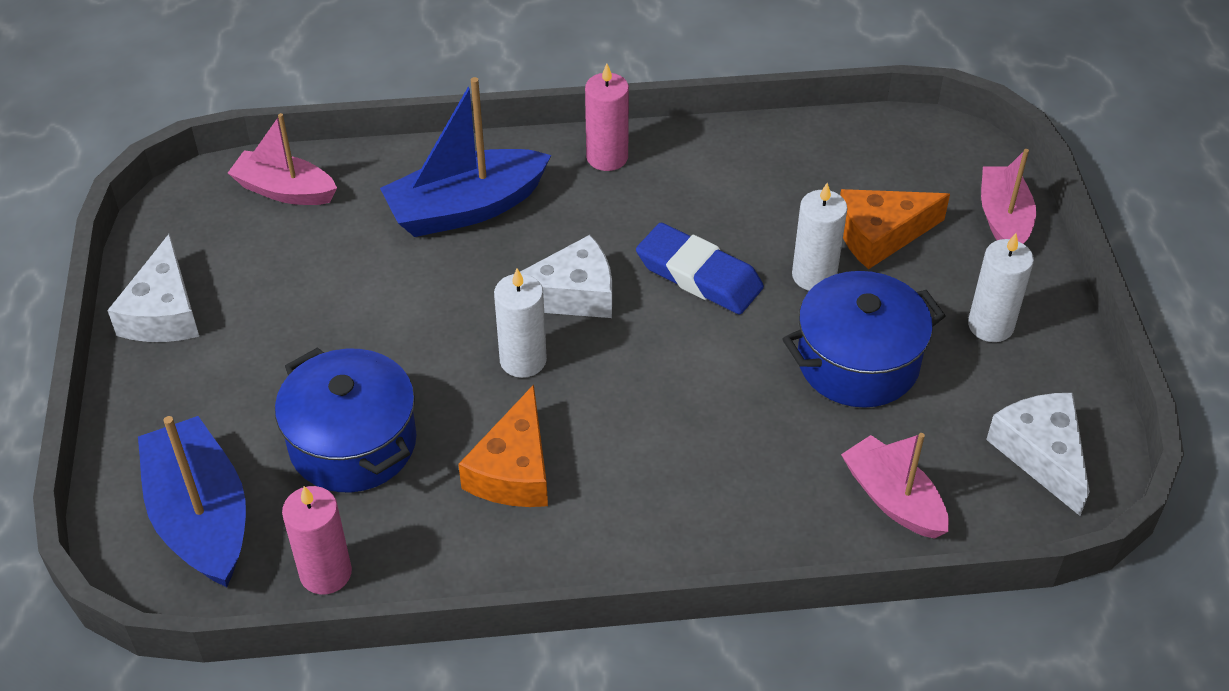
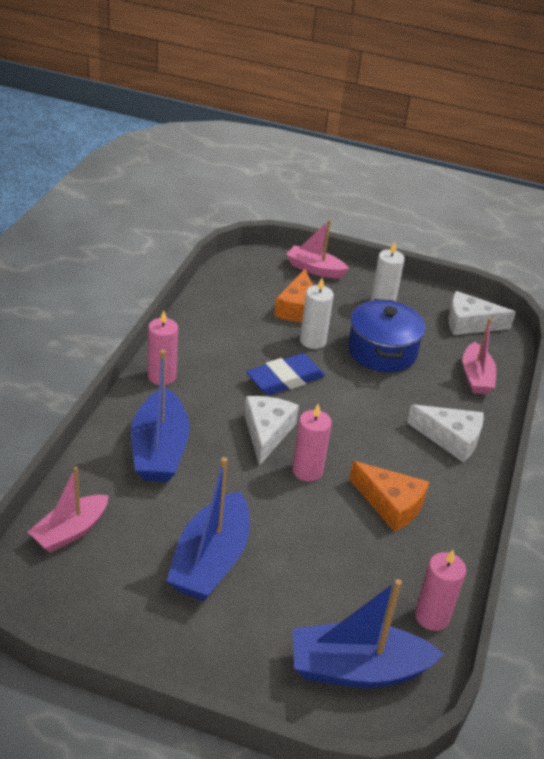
camera: 70 degrees left, 10 degrees down
(163, 312) = (147, 637): white cheese -> white cheese (451, 439)
(305, 323) = (210, 561): none -> blue boat
(353, 443) = (332, 570): blue pot -> none
(523, 360) = (307, 470): white candle -> pink candle
(893, 499) = (476, 377): pink boat -> pink boat turned 75 degrees counterclockwise

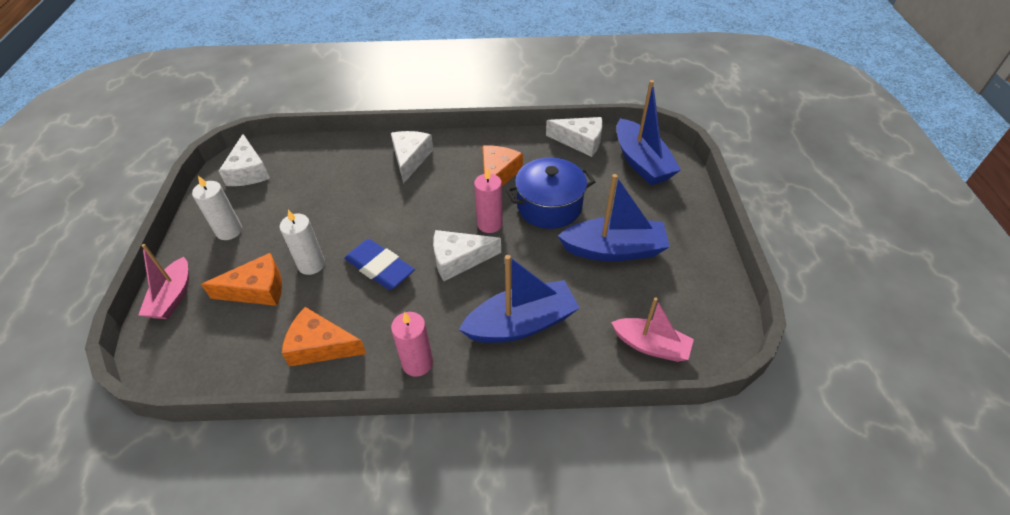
camera: 105 degrees left, 10 degrees up
(215, 330) = (320, 346): none -> orange cheese
(382, 351) = (311, 215): blue pot -> blue pot (549, 206)
(432, 616) = (580, 141): pink candle -> white cheese
(476, 377) = (327, 157): pink boat -> none

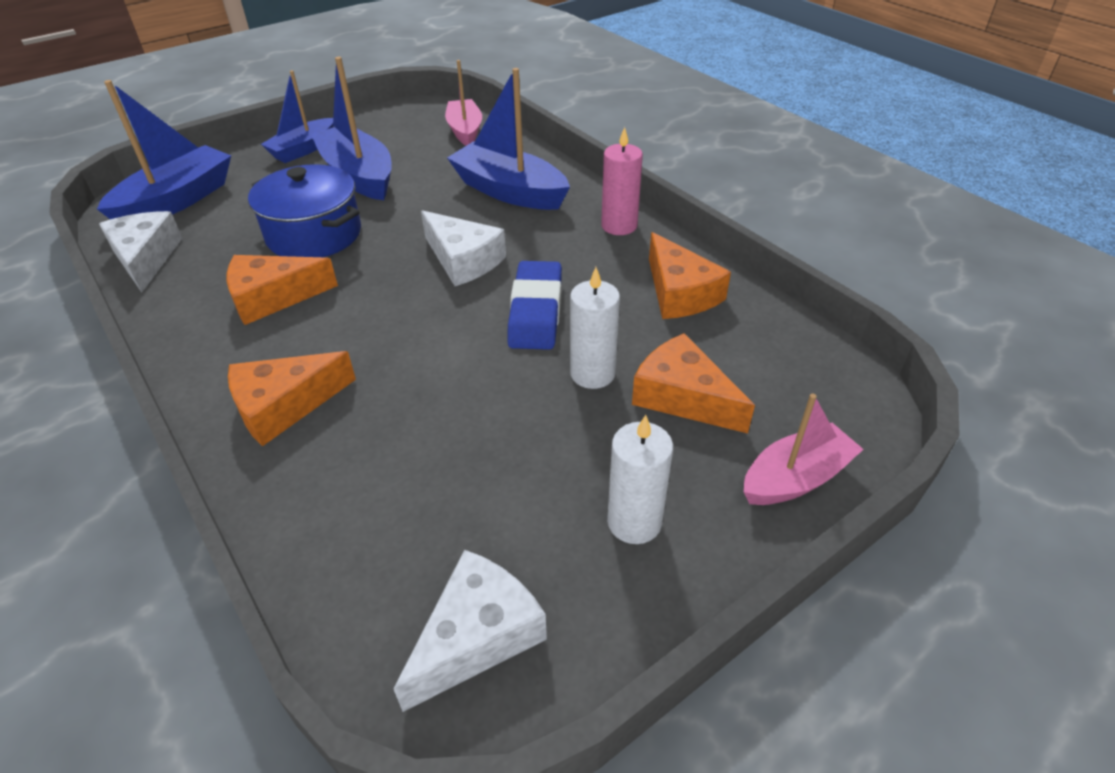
camera: 125 degrees left, 5 degrees down
(410, 159) = (284, 406): white cheese -> orange cheese
(489, 224) = (382, 264): pink candle -> none
(680, 234) = (303, 149): none -> blue boat

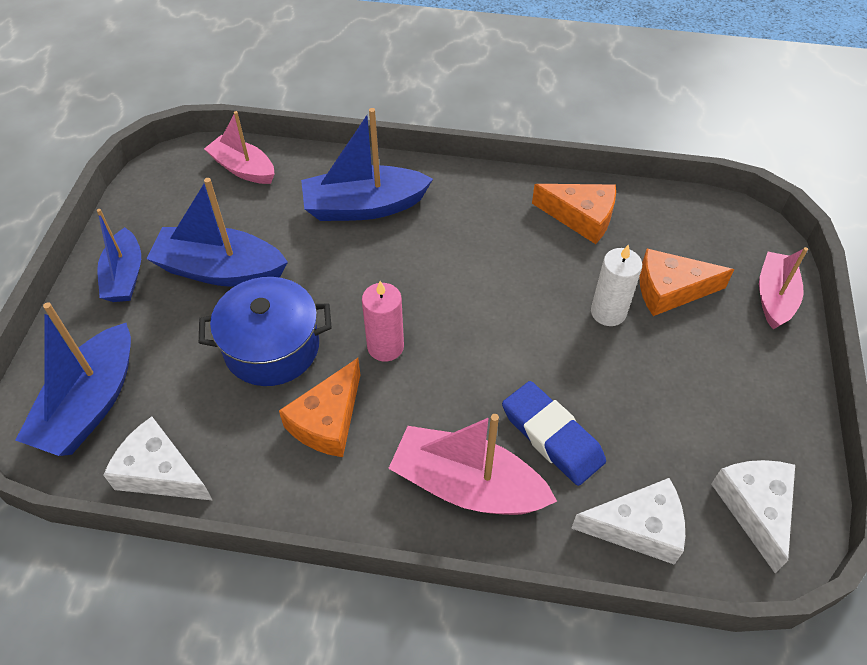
camera: 45 degrees left, 10 degrees up
(177, 201) = (90, 404): blue boat -> blue boat turned 150 degrees counterclockwise
(284, 406) = (467, 485): orange cheese -> pink boat
(463, 260) = (417, 288): white cheese -> white cheese (638, 527)
(535, 311) = (518, 293): blue eraser -> blue eraser (552, 436)
(619, 226) = (479, 188): pink candle -> pink candle (385, 347)
(634, 522) = (740, 384): white candle -> none

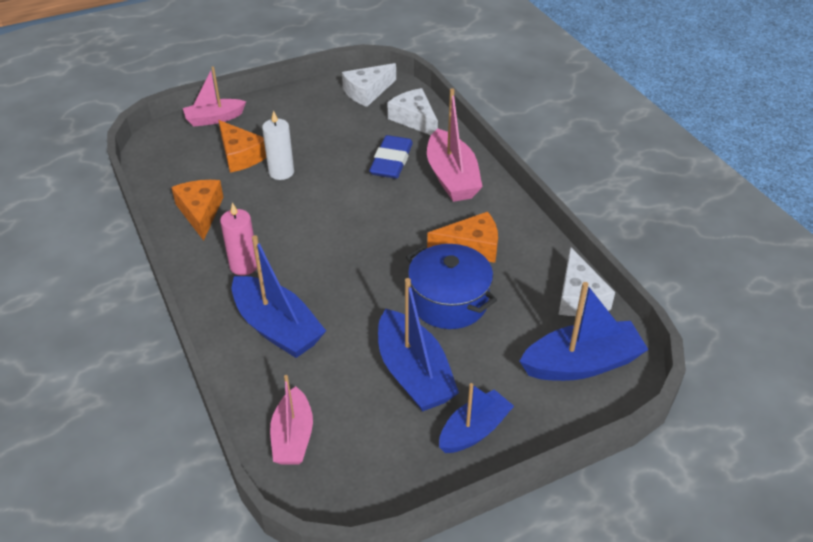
camera: 125 degrees left, 10 degrees down
(385, 347) = (396, 250): pink candle -> pink candle (244, 266)

